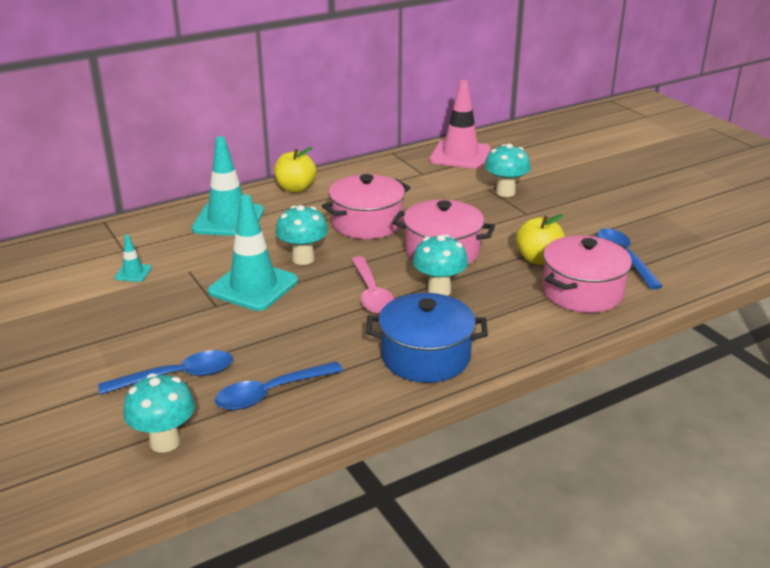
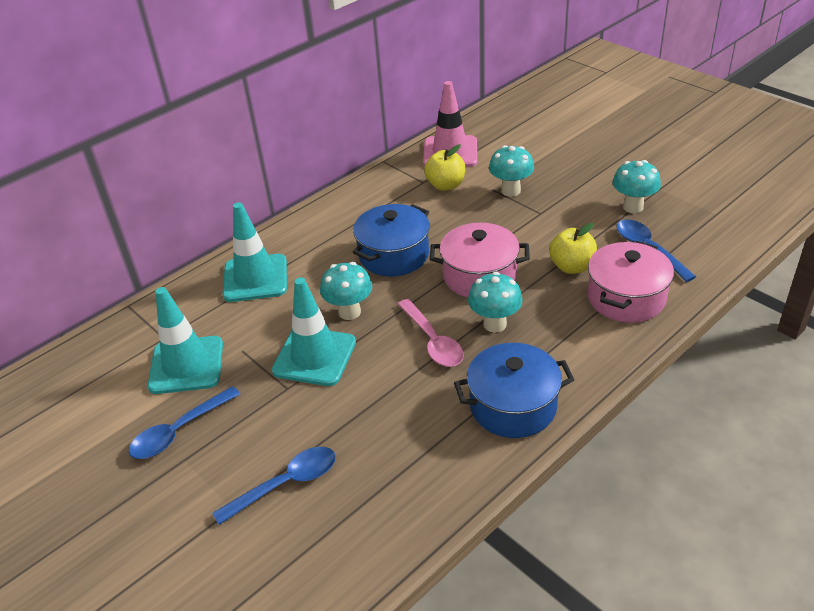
camera: 10 degrees left, 10 degrees up
(133, 273) = (186, 365): turquoise traffic cone -> turquoise traffic cone, size x2.27
(165, 442) = (306, 566): turquoise mushroom -> turquoise mushroom (633, 207)
(271, 393) = (385, 483): blue spoon -> blue spoon (179, 431)
(295, 188) = (306, 225): yellow apple -> yellow apple (445, 185)
(367, 223) = (394, 255): pink pot -> blue pot

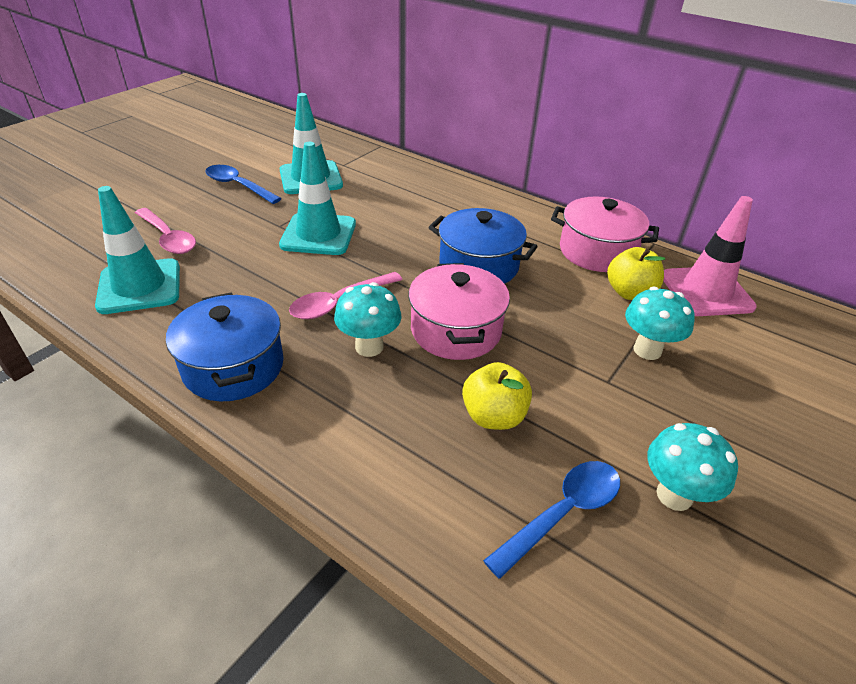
camera: 75 degrees right, 0 degrees up
(255, 278) = (424, 193): turquoise traffic cone -> turquoise traffic cone (140, 286)
(286, 484) = (168, 238): blue spoon -> pink spoon
(349, 312) = (382, 247): turquoise mushroom -> none
(626, 298) = (434, 478): pink pot -> pink pot (597, 251)

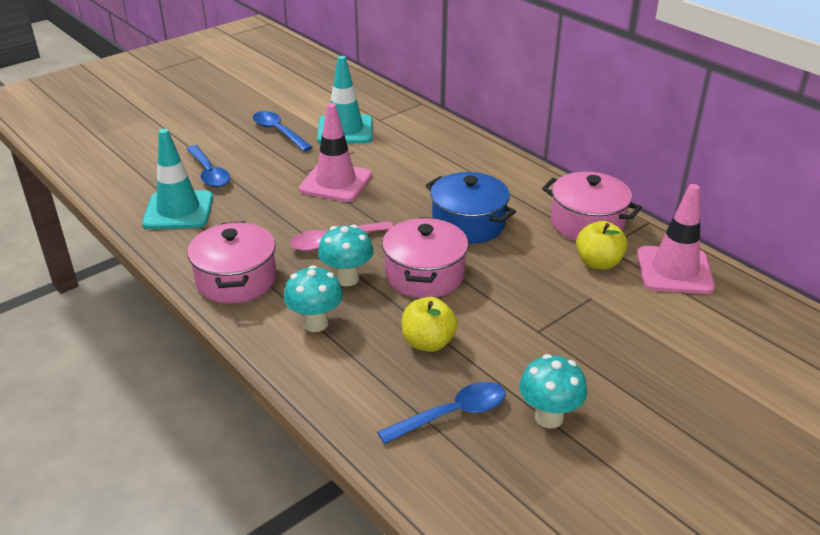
camera: 15 degrees right, 5 degrees down
(168, 238) = (209, 173): pink spoon -> blue spoon
(233, 367) = (236, 280): blue pot -> pink pot
(318, 234) = (335, 182): turquoise traffic cone -> pink traffic cone
(647, 350) = (587, 311): turquoise mushroom -> turquoise mushroom (315, 323)

